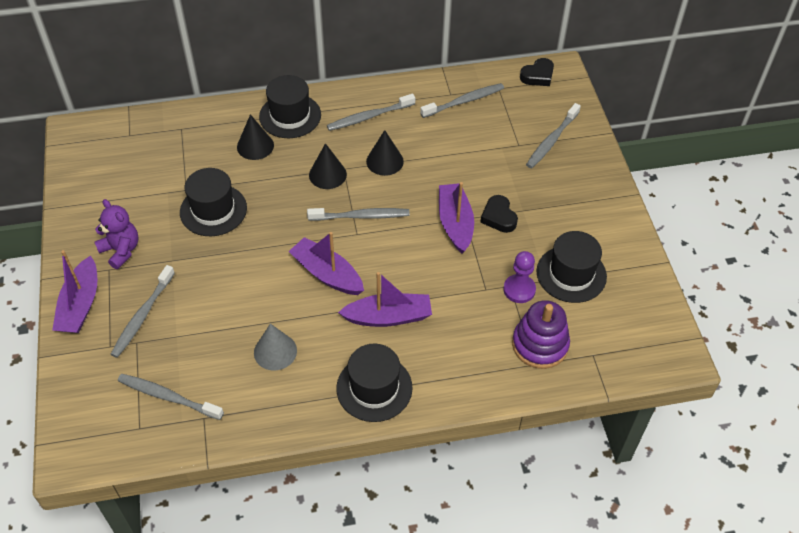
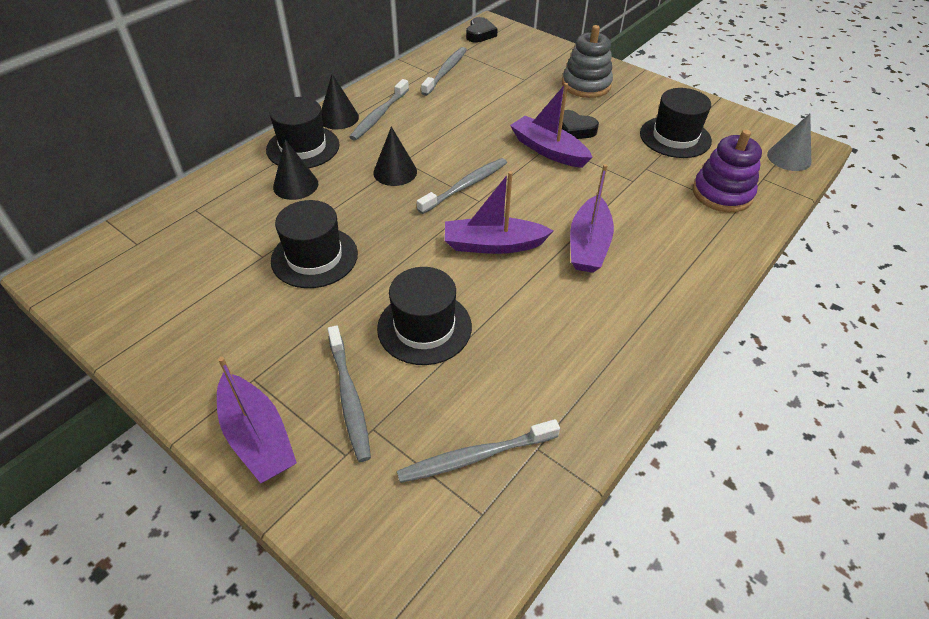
camera: 40 degrees left, 5 degrees down
(121, 250) = (248, 352): purple teddy bear -> none
(275, 351) = (529, 337): grey cone -> grey cone (789, 158)
(374, 388) = (652, 306): black hat -> black hat (424, 327)
(384, 161) = (433, 138): black cone -> black cone (338, 118)
(388, 317) = (588, 245): purple boat -> purple boat turned 150 degrees clockwise
(519, 289) = (656, 167): purple pawn -> none
(551, 140) = (544, 66): grey toothbrush -> none
(563, 180) = (586, 85): none -> grey stacking toy

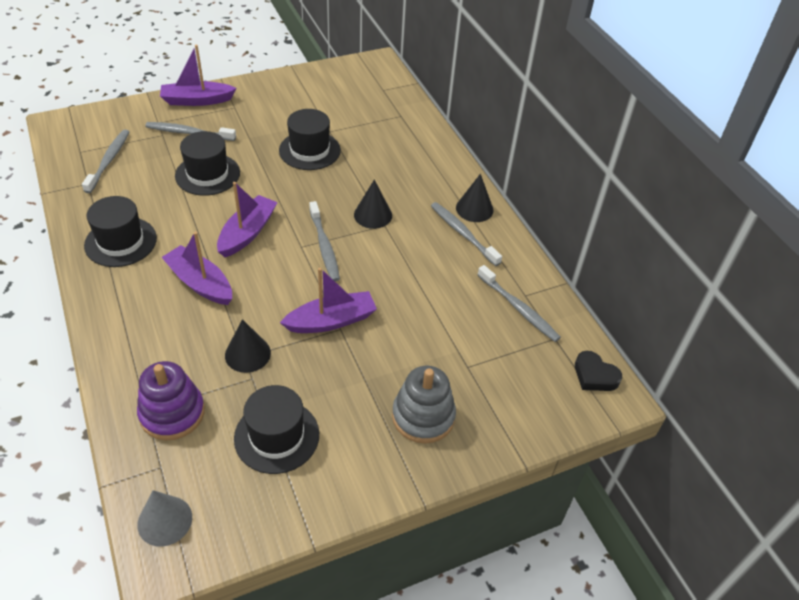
camera: 115 degrees right, 0 degrees up
(295, 185) = (394, 162): black cone -> black cone (247, 354)
(303, 147) = (442, 178): black hat -> black hat (121, 242)
(574, 129) = (349, 358): black heart -> none

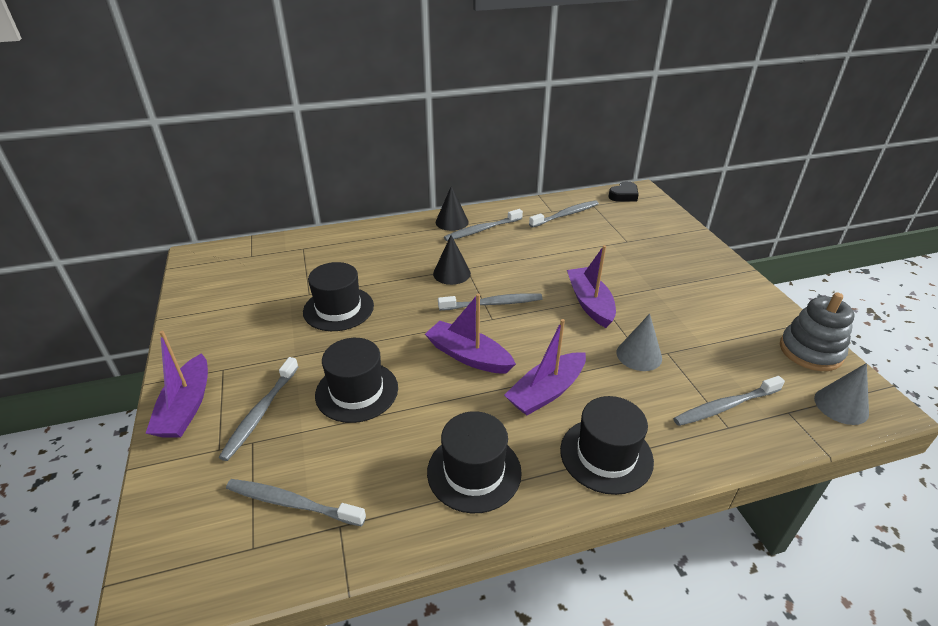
camera: 80 degrees left, 10 degrees down
(172, 413) = (725, 406): purple stacking toy -> grey toothbrush
(247, 354) = (639, 355): black cone -> grey cone
(277, 436) = (725, 337): black hat -> black hat (606, 455)
(423, 416) = (680, 264): grey stacking toy -> grey stacking toy (810, 351)

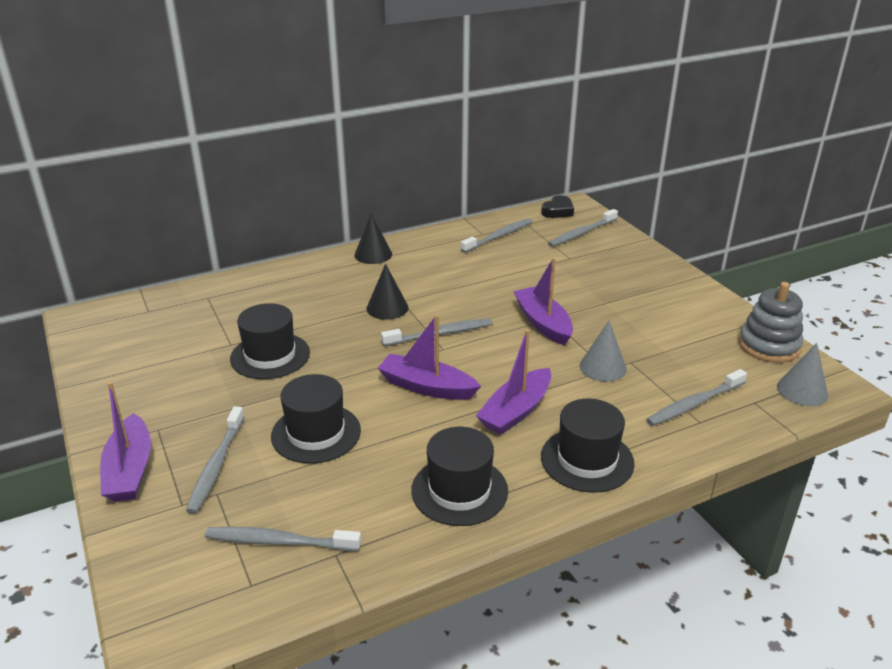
camera: 10 degrees left, 5 degrees down
(482, 230) = (409, 260): grey toothbrush -> grey toothbrush (581, 233)

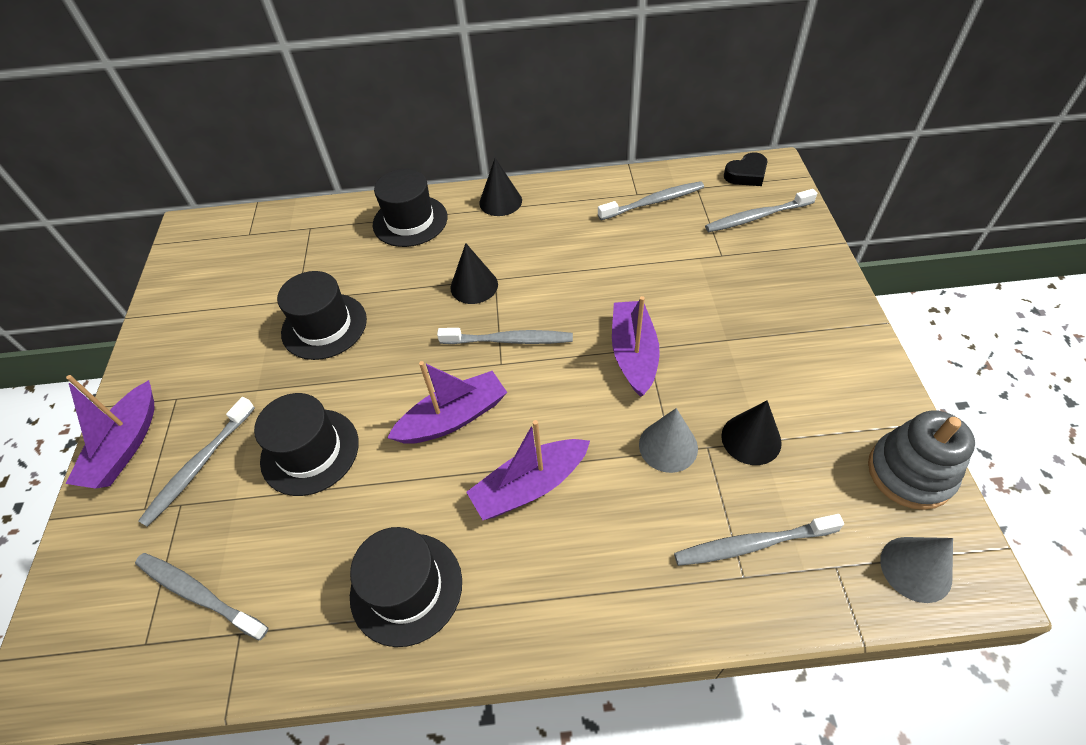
camera: 25 degrees right, 20 degrees up
(427, 387) = (453, 418): purple boat -> purple boat turned 105 degrees clockwise
(587, 460) = (570, 592): black hat -> black hat (410, 221)
(657, 351) = (751, 439): none -> black cone

